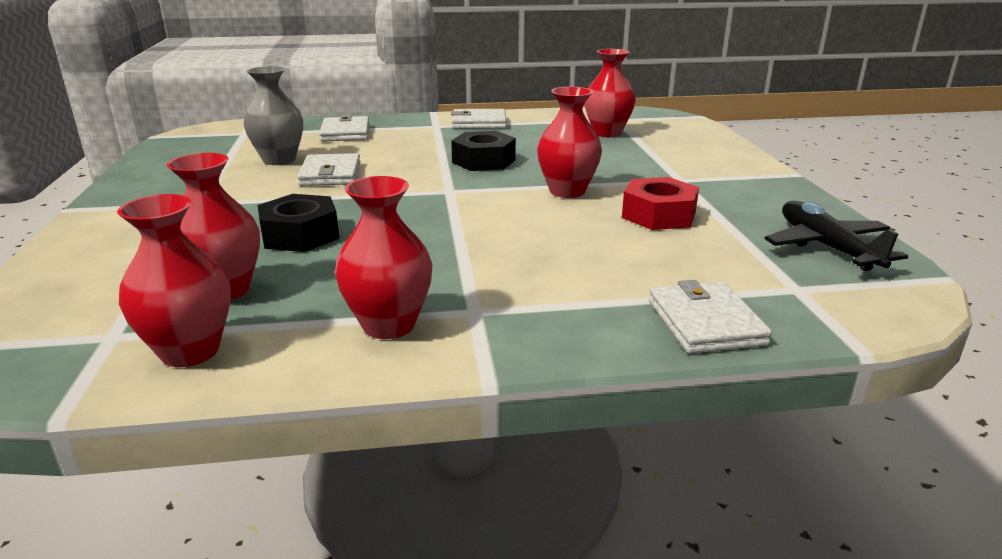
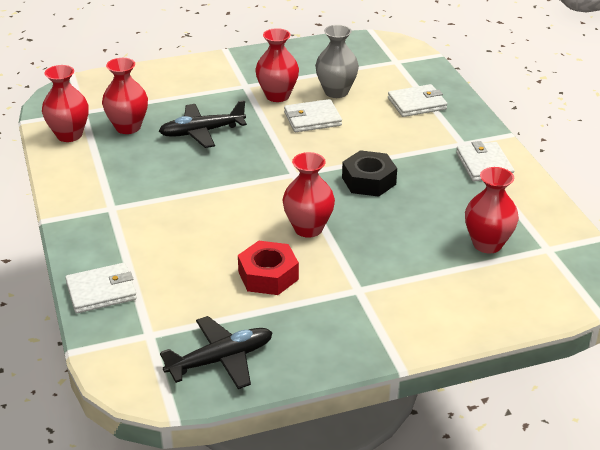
camera: 80 degrees right, 10 degrees up
(300, 235) = (202, 132): black nut -> black plane
(389, 325) = (94, 183): red vase -> red vase (277, 96)

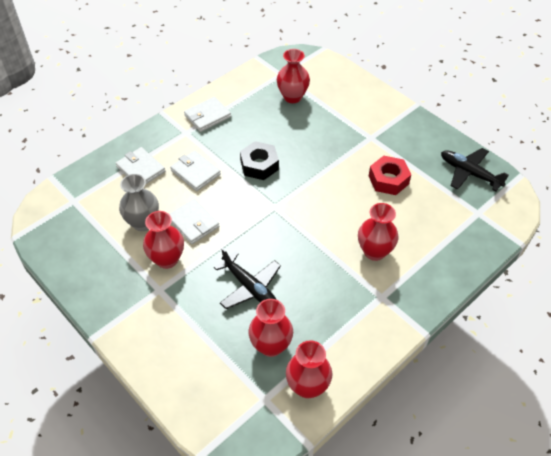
camera: 115 degrees left, 15 degrees up
(101, 291) = (464, 255): white wallet -> white wallet (195, 172)
(308, 228) = (330, 177): red vase -> red vase (374, 251)

